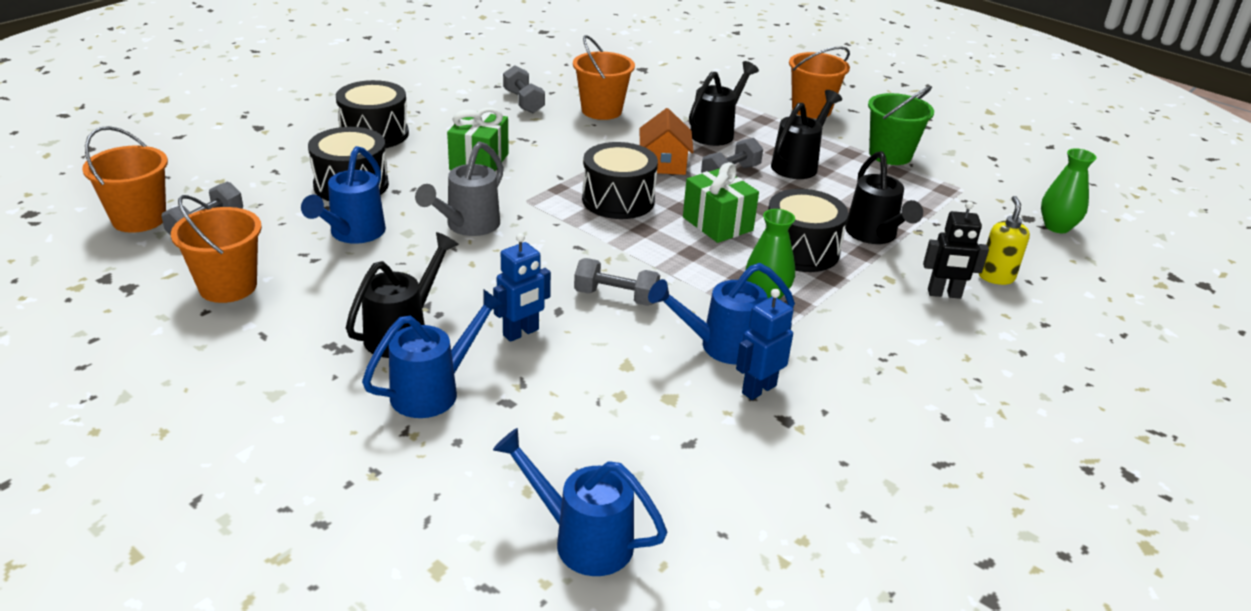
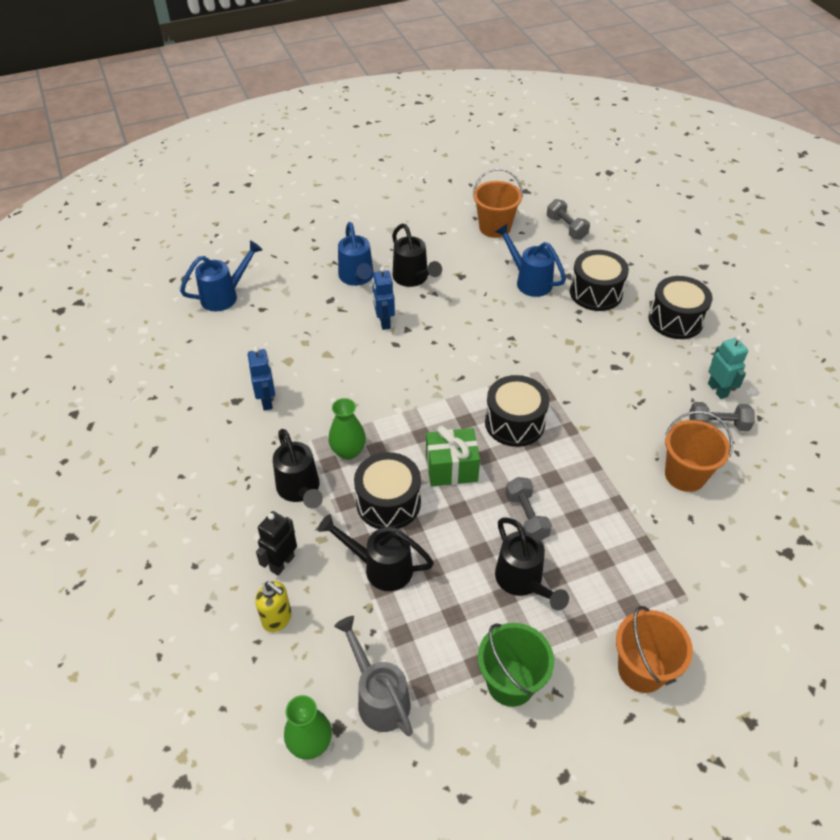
camera: 120 degrees right, 15 degrees up
(139, 219) = (586, 206): orange bucket -> none
(467, 226) = (514, 332): grey watering can -> grey watering can (379, 697)
(474, 105) = (718, 390): none -> turquoise robot
(479, 162) = (608, 363): green gift -> none
(616, 297) = (393, 374): grey dumbbell -> none
(664, 163) = (563, 477): orange house -> none
(716, 132) = (612, 547): black watering can -> black watering can (300, 490)
(721, 346) = (314, 402): blue watering can -> none

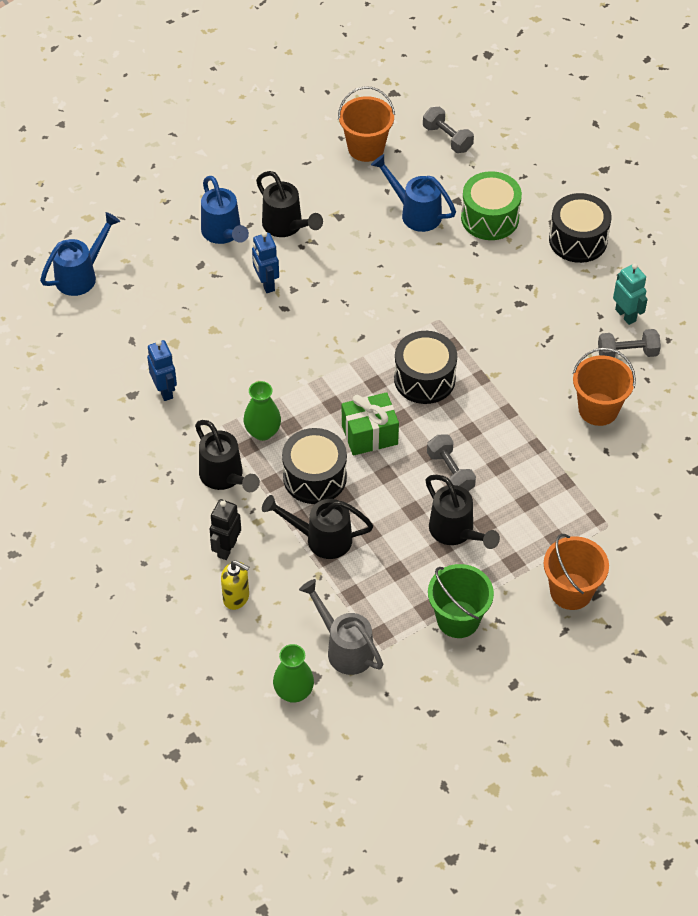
camera: 10 degrees left, 5 degrees up
(596, 292) = (490, 218): black drum -> green drum

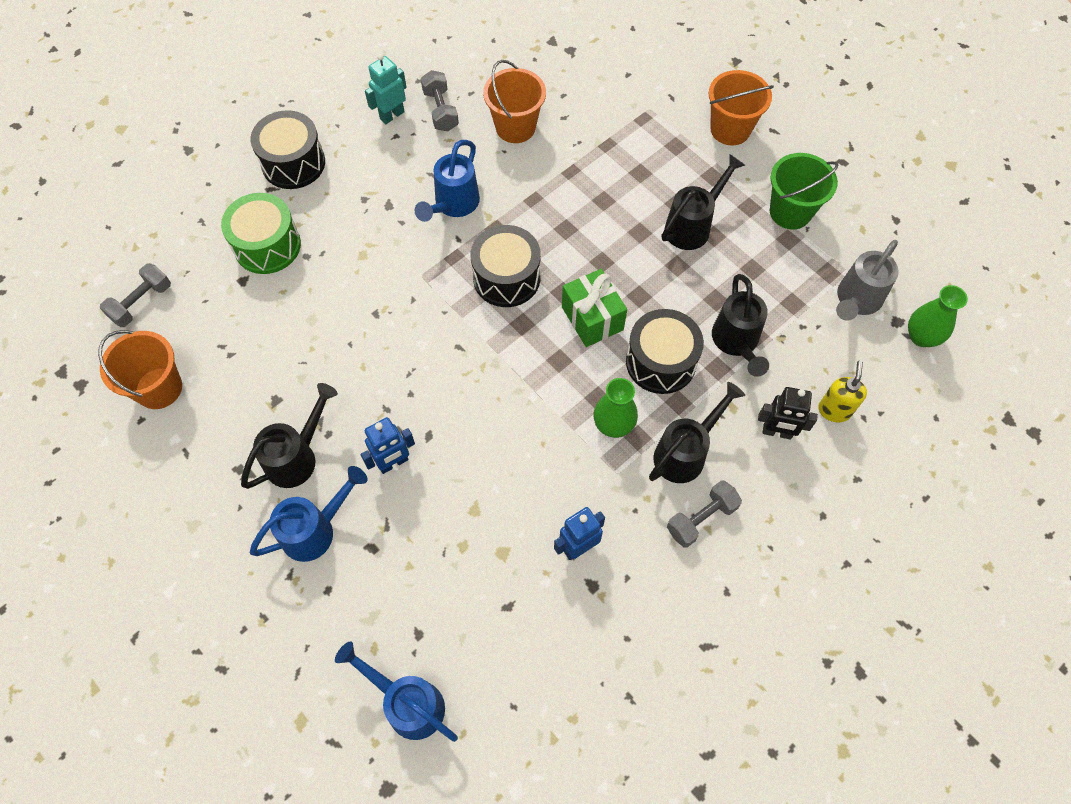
camera: 100 degrees left, 10 degrees up
(415, 213) = (264, 320): blue watering can -> blue watering can (453, 205)
(450, 472) = (621, 239): grey dumbbell -> grey dumbbell (701, 519)

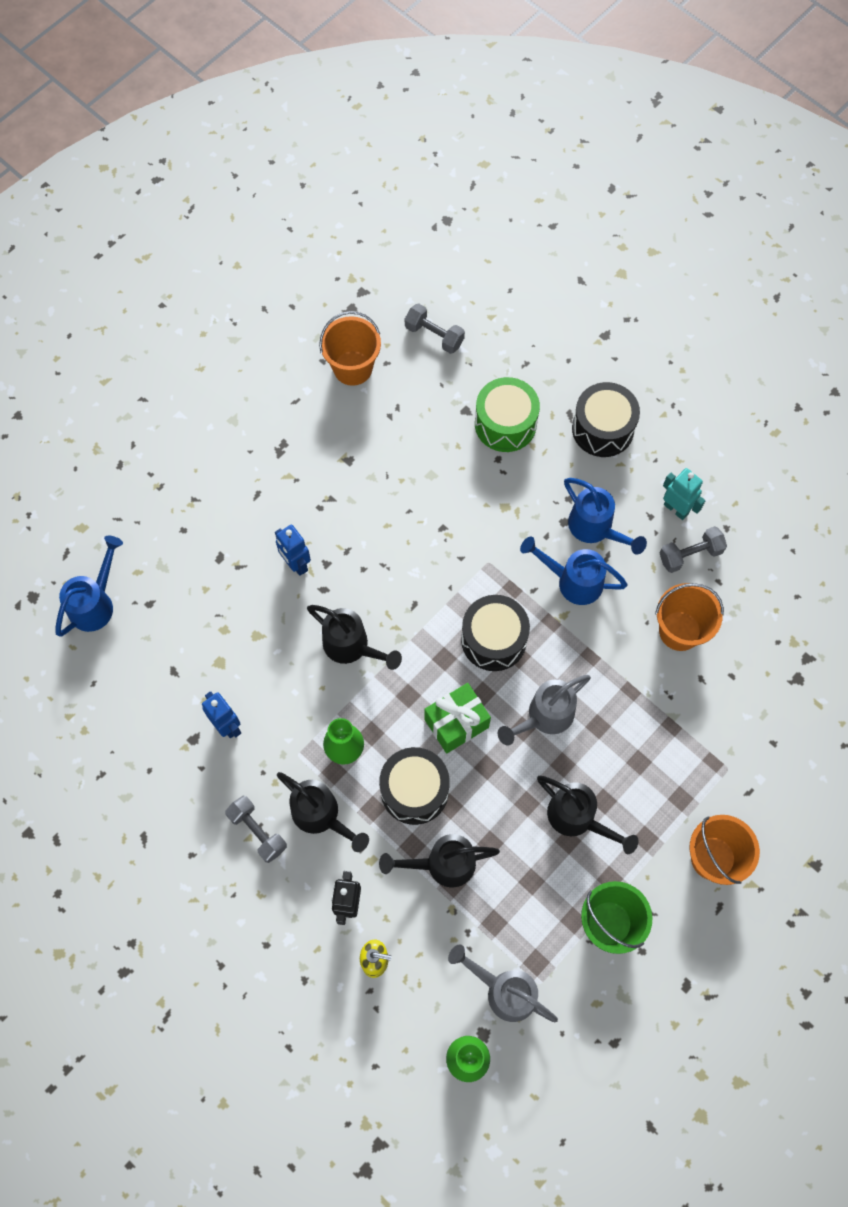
camera: 85 degrees right, 5 degrees up
(297, 456) = (297, 487): black watering can -> black watering can (352, 647)
(316, 530) = (233, 512): blue watering can -> blue watering can (595, 529)
(591, 242) = (544, 717): none -> grey watering can

